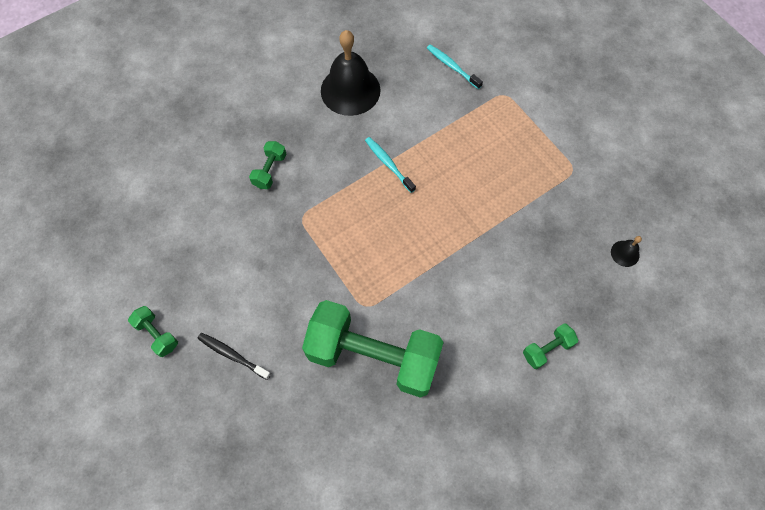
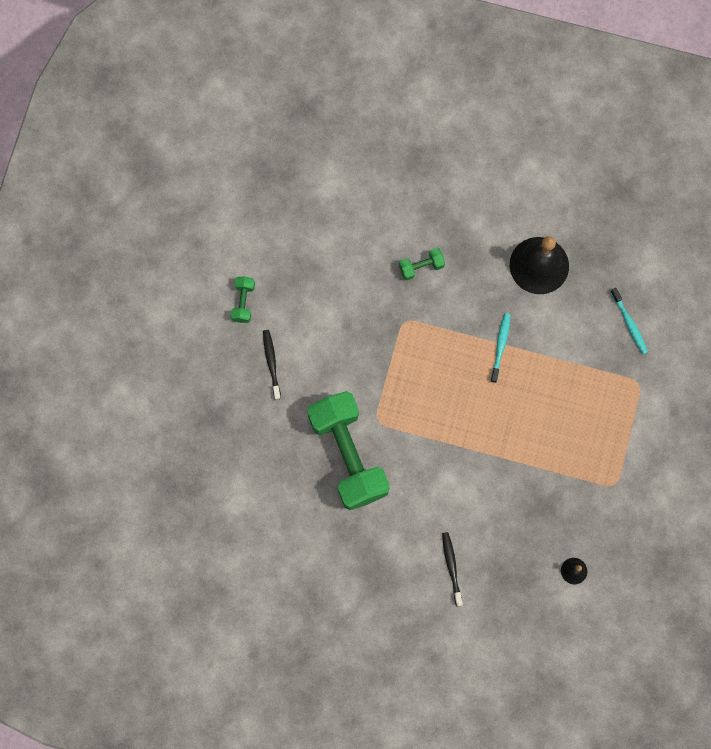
camera: 50 degrees right, 10 degrees up
(452, 66) = (629, 324): turquoise toothbrush -> turquoise toothbrush turned 150 degrees clockwise
(547, 349) = (451, 567): green dumbbell -> black toothbrush

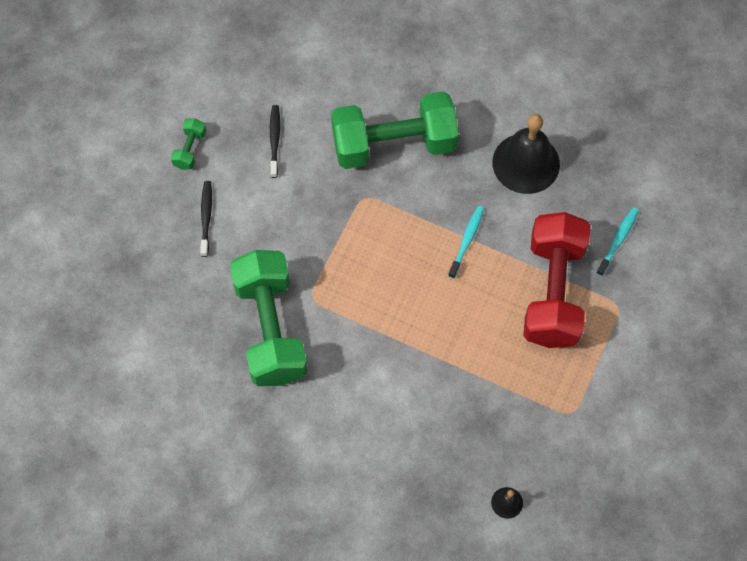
camera: 10 degrees right, 10 degrees down
(421, 267) = (394, 144): green dumbbell -> green dumbbell, size x2.45
(451, 567) = (363, 473): black toothbrush -> black toothbrush (274, 140)
(582, 380) = (553, 291): none -> red dumbbell
(629, 324) = (618, 240): turquoise toothbrush -> turquoise toothbrush turned 135 degrees counterclockwise

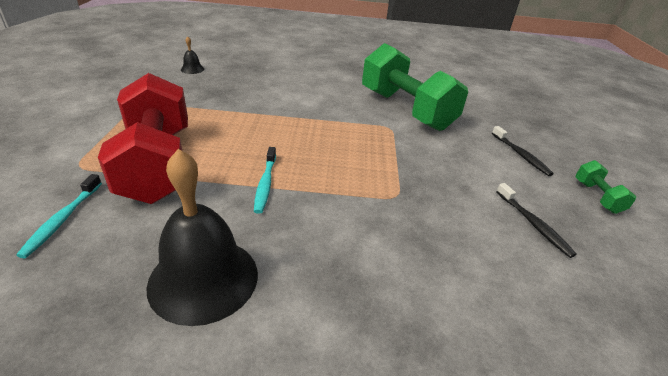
camera: 155 degrees right, 30 degrees down
(394, 144) = (400, 254): green dumbbell -> none

